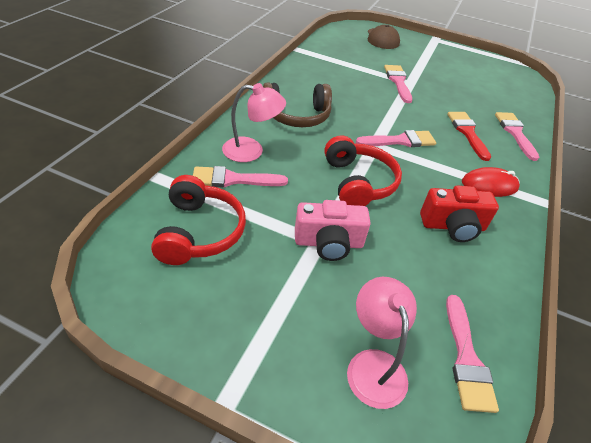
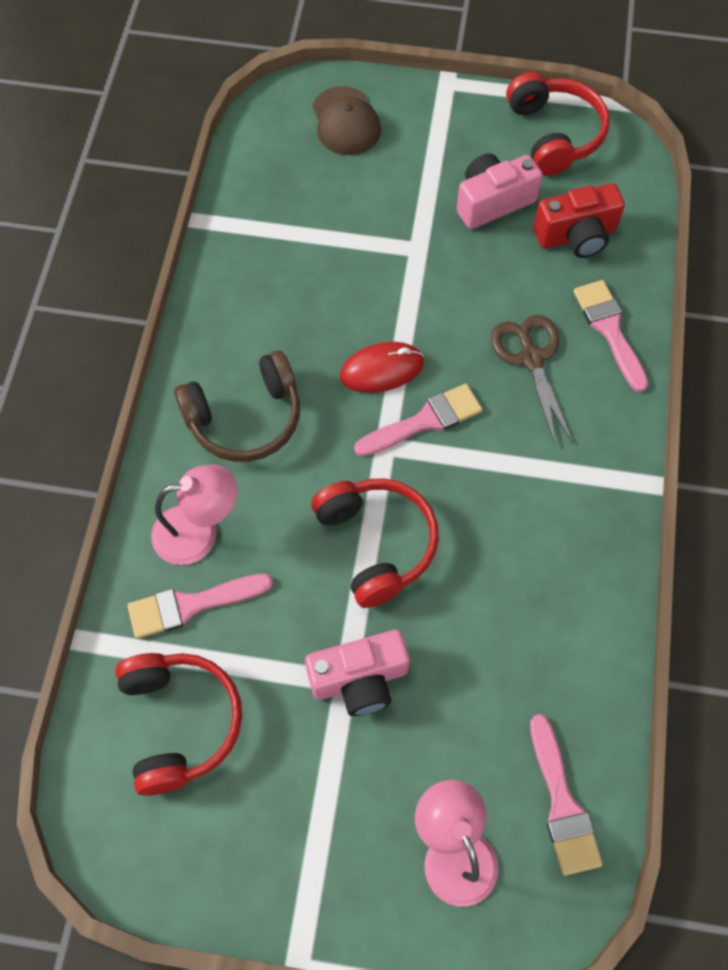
camera: 10 degrees left, 20 degrees up
(398, 82) = (397, 255): pink brush -> none
(453, 77) = (492, 202): none -> pink camera
(453, 226) = (526, 586): red camera -> red camera (576, 236)
(467, 133) = (531, 358): red brush -> brown scissors
(488, 64) = (554, 134): none -> red headphones
(489, 185) = (573, 477): red mouse -> red mouse (382, 370)

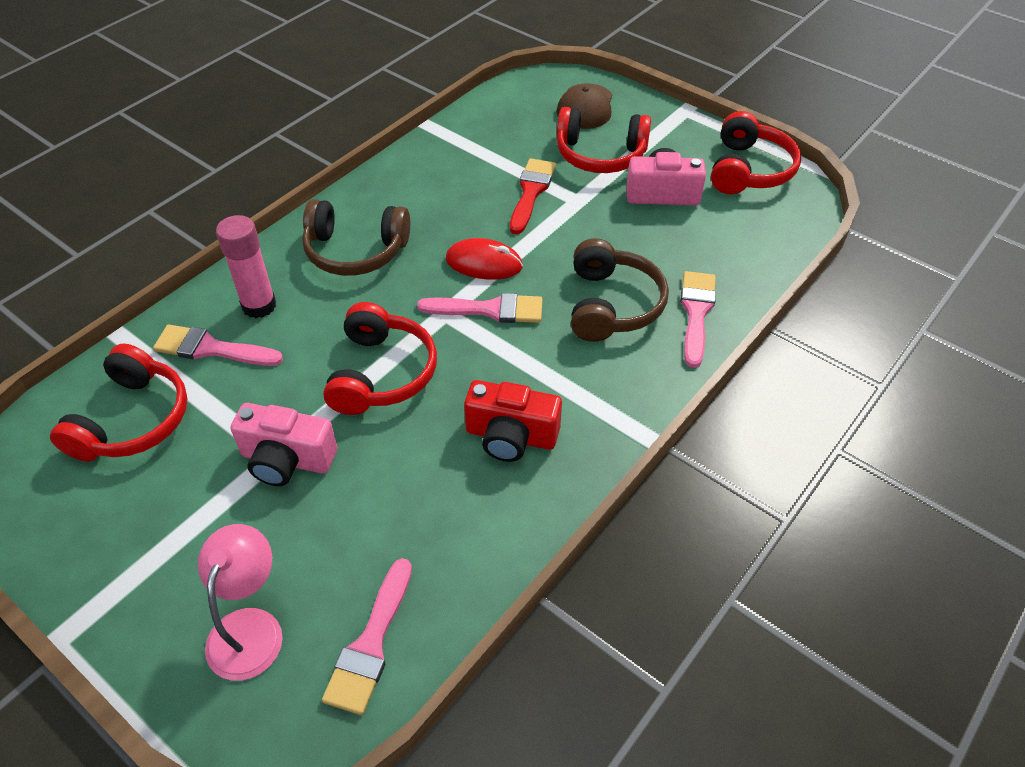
camera: 30 degrees right, 15 degrees down
(199, 532) = (259, 306): pink lamp -> pink glue stick
(367, 260) = (531, 192): none -> red brush
(402, 180) = (600, 155): none -> red headphones
(531, 358) = (611, 305): brown scissors -> brown headphones
(576, 236) = (716, 240): red camera -> red camera (511, 436)

